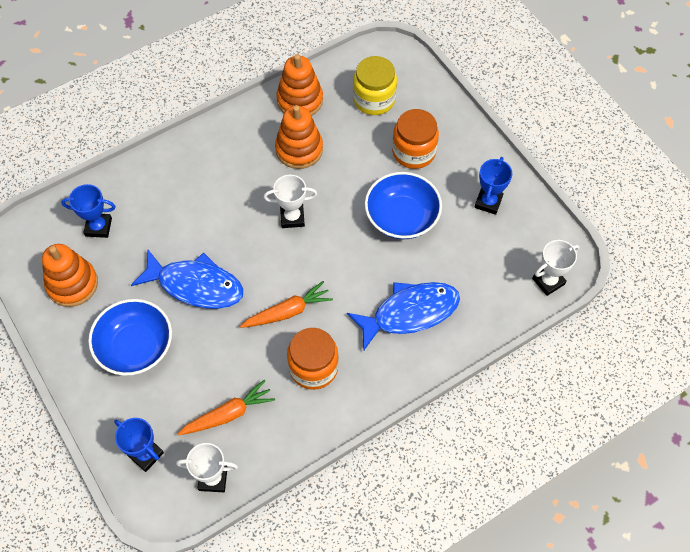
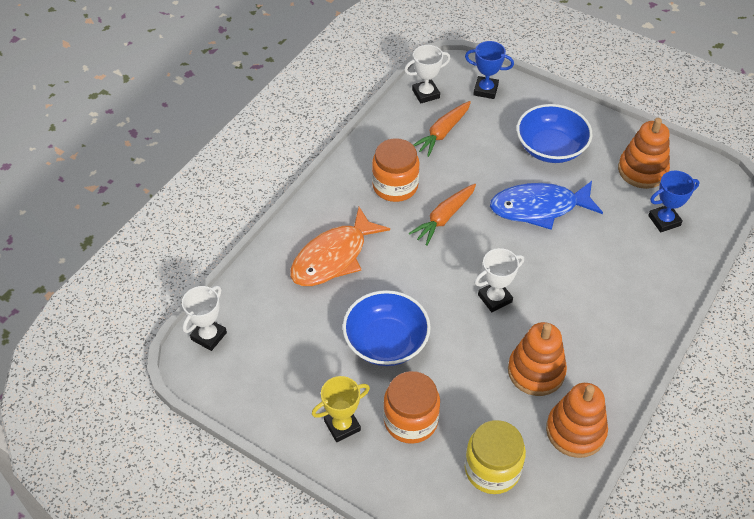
camera: 155 degrees right, 10 degrees down
(410, 313) = (333, 257): blue fish -> orange fish
(466, 168) = (342, 425): none -> yellow trophy
(488, 202) = (301, 395): blue trophy -> none

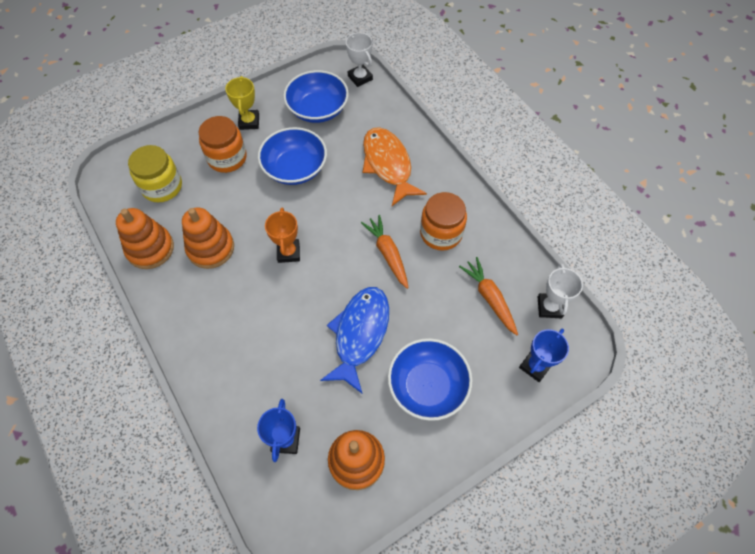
camera: 115 degrees right, 10 degrees up
(284, 359) = (318, 109): none -> blue bowl
(495, 298) = (288, 252): white trophy -> orange trophy

